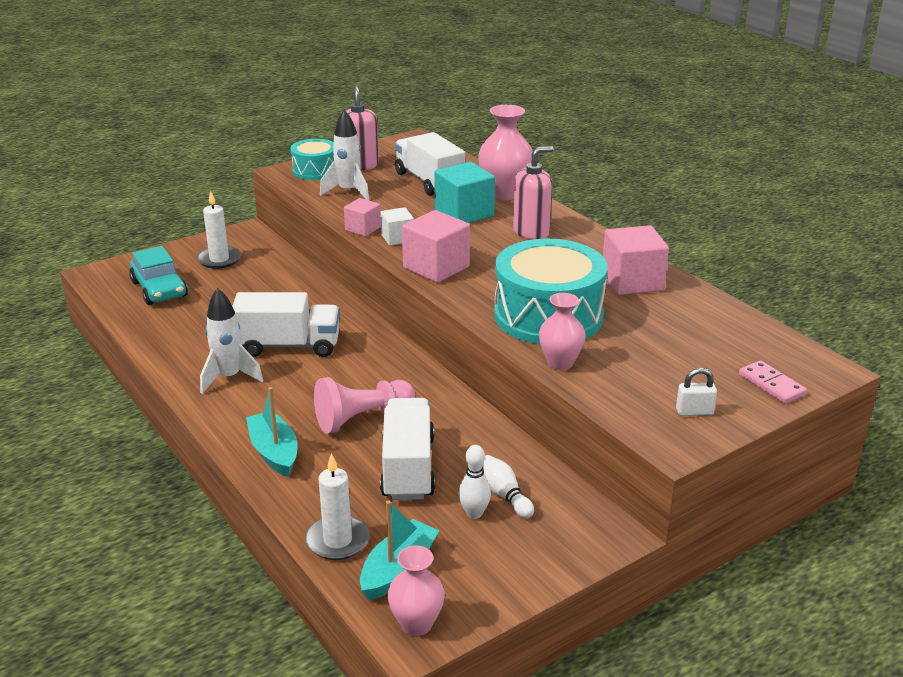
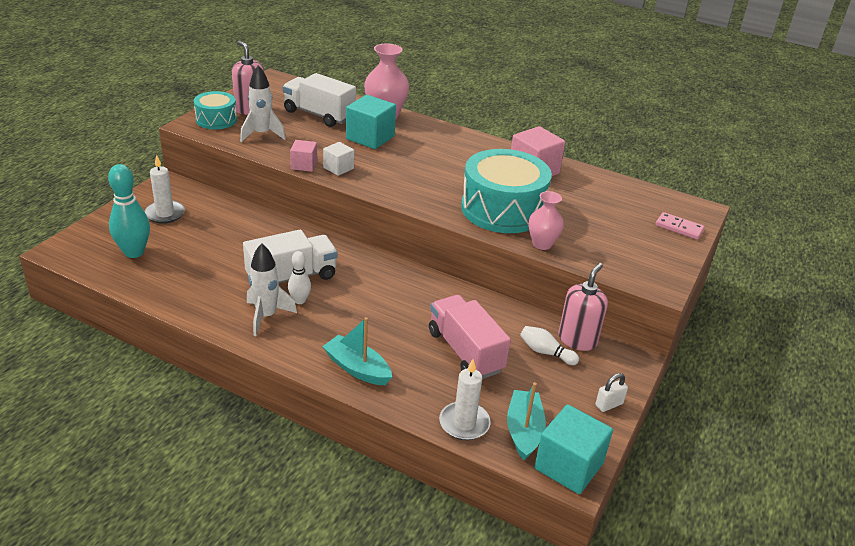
camera: 30 degrees left, 5 degrees up
(159, 289) = (134, 252): turquoise car -> turquoise bowling pin
(362, 418) = (400, 322): pink pawn -> none
(408, 468) = (465, 351): white truck -> pink truck
(416, 624) = (568, 466): pink vase -> turquoise cube
(436, 267) = (390, 187): pink cube -> none
(474, 513) = (538, 372): white bowling pin -> white bowling pin (299, 300)
(531, 232) = (432, 144): pink soap dispenser -> pink soap dispenser (577, 340)
(694, 412) = (653, 259): white padlock -> white padlock (609, 404)

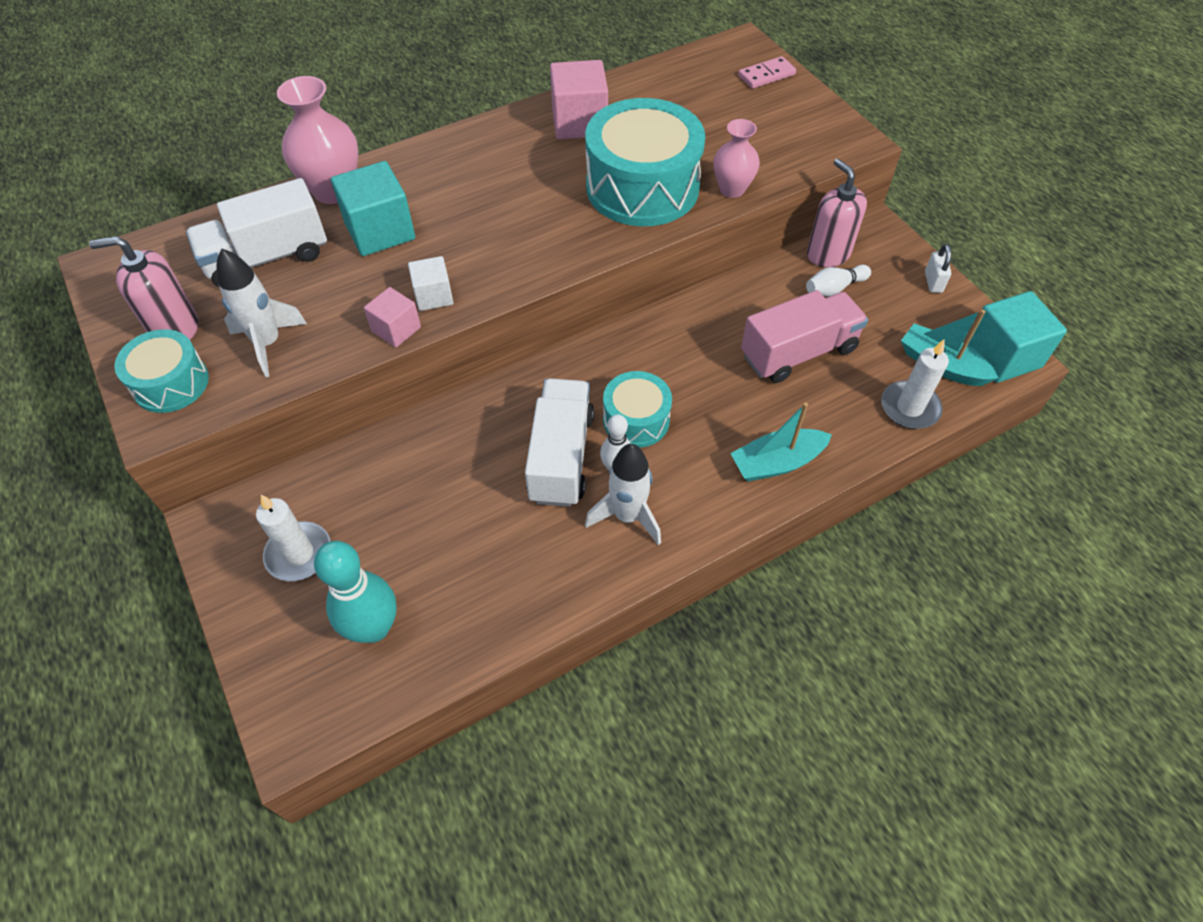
camera: 55 degrees left, 20 degrees up
(343, 297) = (636, 420): none -> turquoise drum
(465, 351) = (798, 352): pink truck -> pink truck turned 150 degrees clockwise

